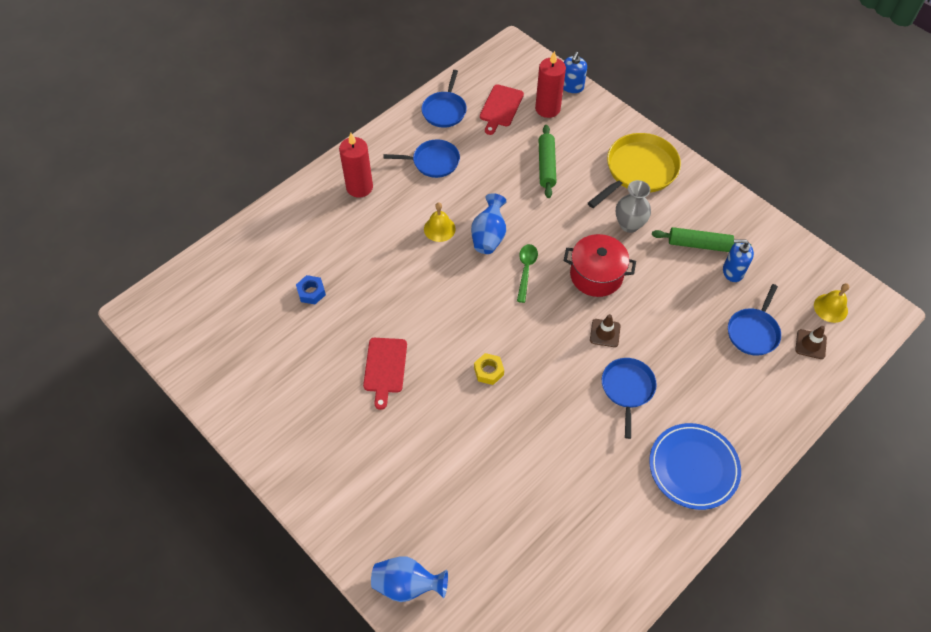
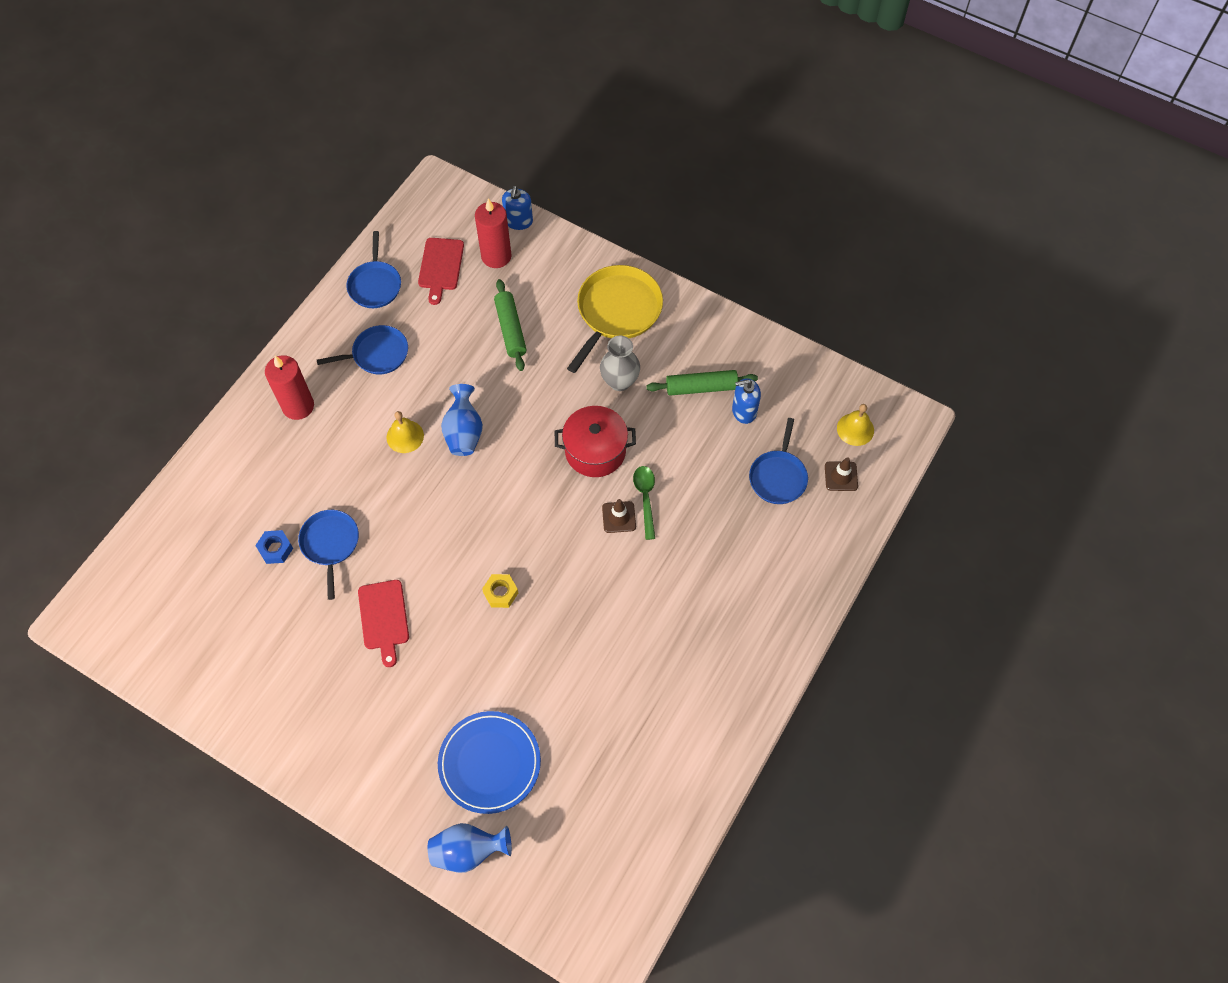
camera: 15 degrees left, 5 degrees up
(526, 270) = (515, 464): green spoon -> green spoon (645, 498)
(627, 388) = (656, 575): blue pan -> blue pan (330, 544)
(693, 467) = (742, 645): blue plate -> blue plate (489, 763)

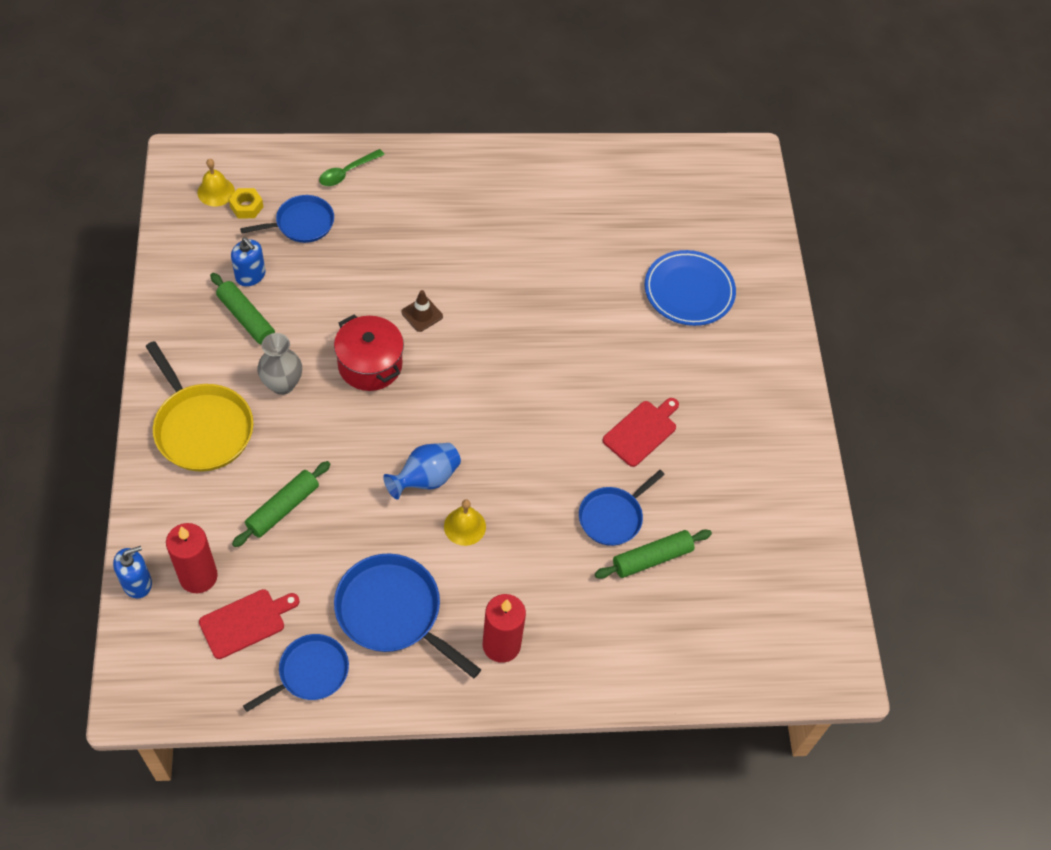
camera: 130 degrees left, 5 degrees down
(275, 549) = (652, 558): blue nut -> green rolling pin
(377, 354) = (392, 612): blue pan -> blue pan, size x1.55
(468, 851) = (757, 269): blue vase -> none
(500, 593) = (554, 360): yellow nut -> yellow nut (246, 207)
(617, 311) = (202, 428): yellow pan -> yellow pan turned 120 degrees counterclockwise
(645, 498) = (390, 304): green spoon -> green spoon (347, 172)
(841, 476) = (271, 183): brown traffic cone -> none

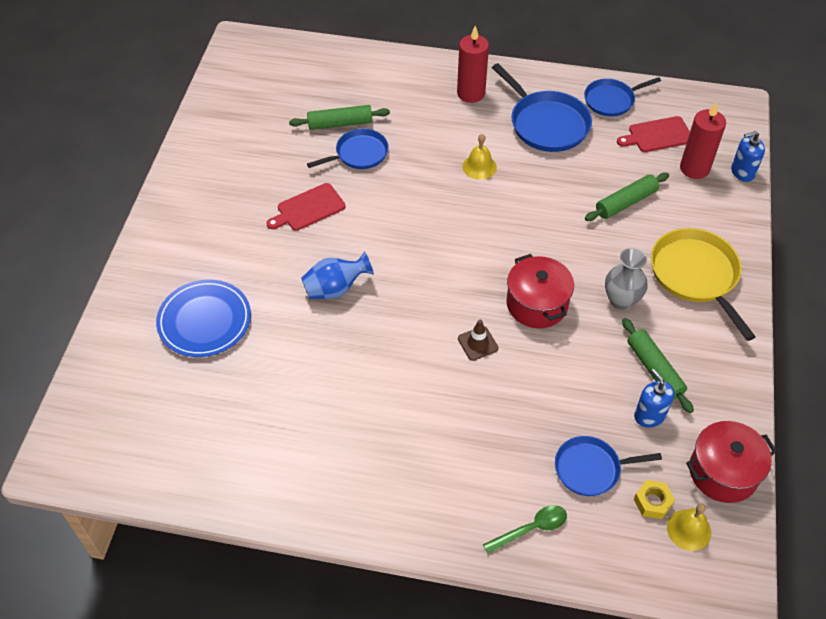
camera: 160 degrees left, 5 degrees down
(184, 239) = (723, 472): none -> red pot
(425, 479) = (504, 204): blue vase -> blue vase (335, 289)

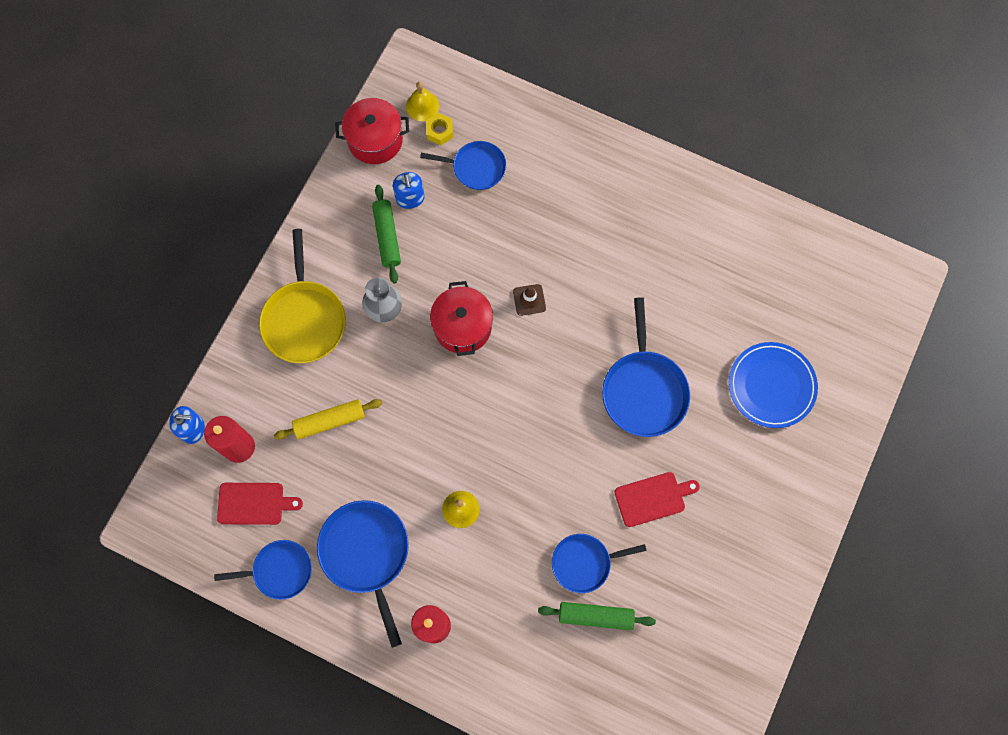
camera: 165 degrees left, 20 degrees up
(335, 289) = (644, 391): blue vase -> blue pan
(531, 529) = (539, 135): green spoon -> none
(626, 202) = (329, 421): green rolling pin -> yellow rolling pin

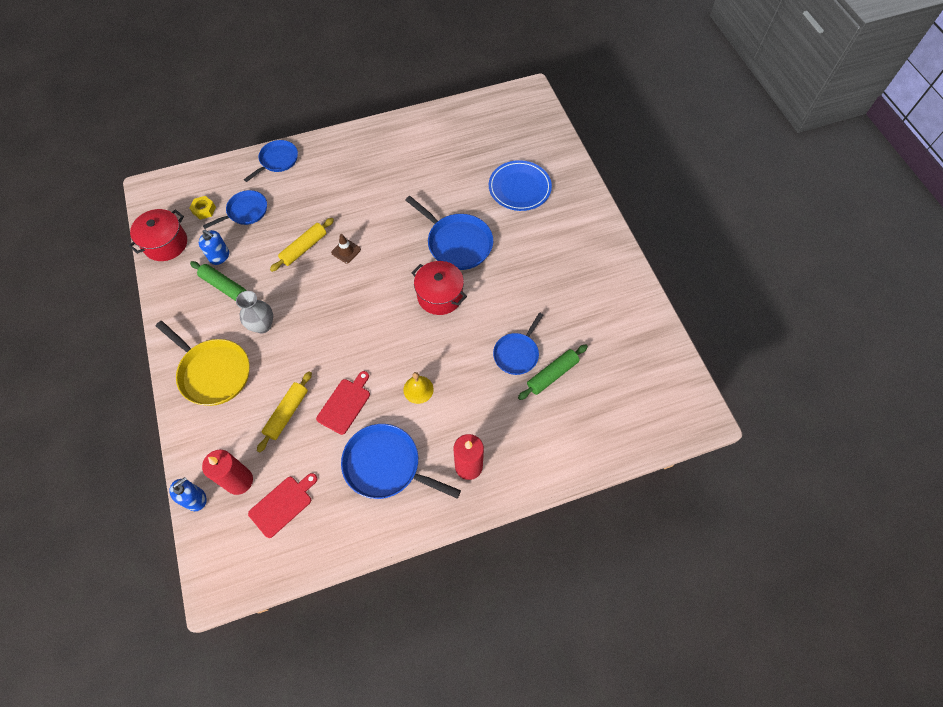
camera: 45 degrees left, 10 degrees down
(279, 570) = (339, 527): blue pan -> blue pan (277, 160)
(422, 106) = (179, 205): yellow bell -> none
(462, 326) = (320, 295): red pot -> red pot (440, 296)
(493, 260) = (304, 248): none -> yellow rolling pin
(653, 498) = (518, 290): red cutting board -> red cutting board (345, 404)

